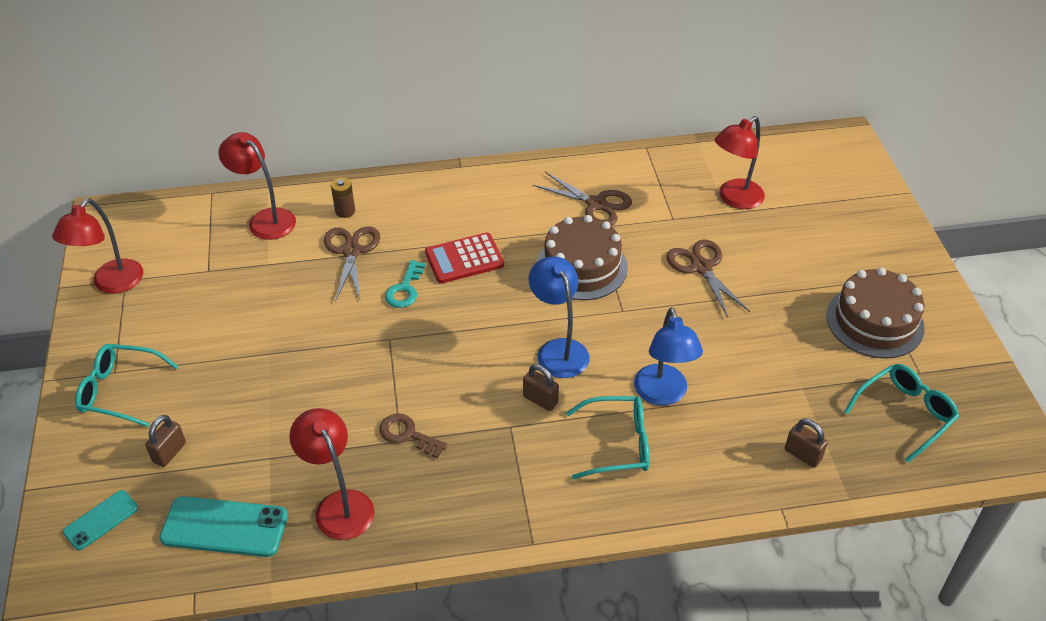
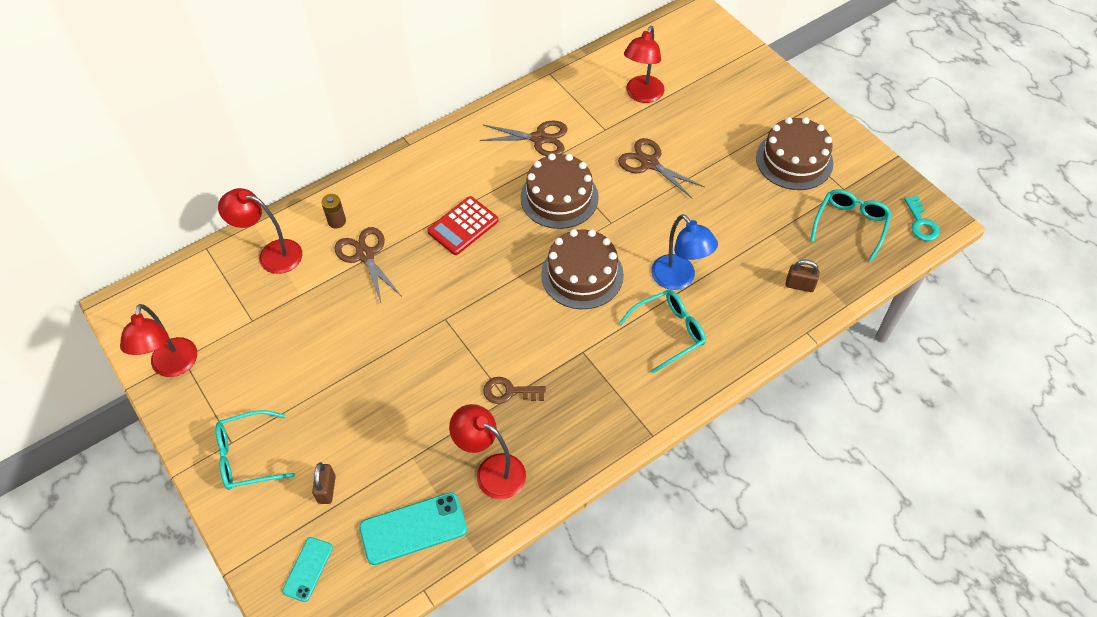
camera: 25 degrees left, 10 degrees up
(405, 289) = (431, 271): turquoise key -> turquoise key (921, 223)
(540, 400) = (592, 321): brown padlock -> none
(558, 350) = (582, 274): blue lamp -> brown cake

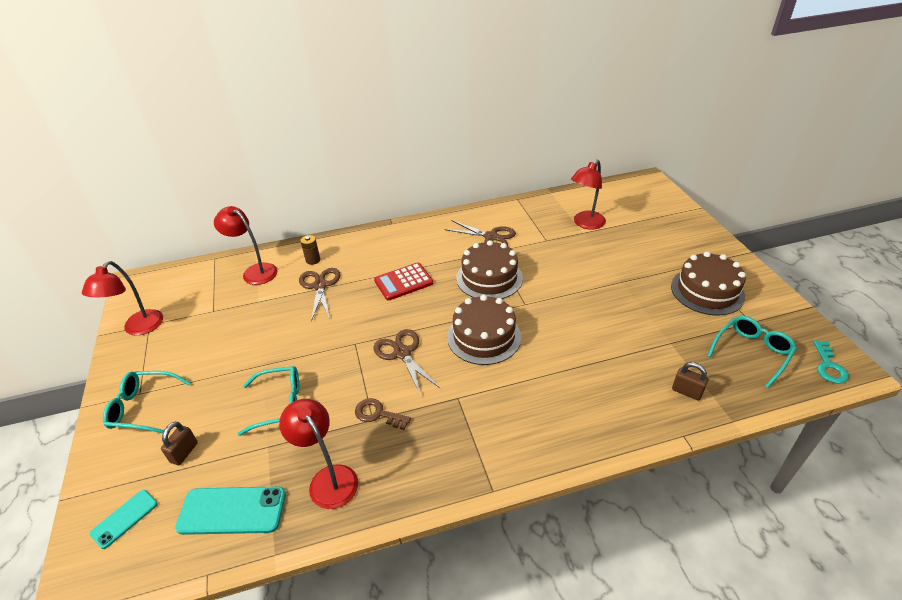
camera: 20 degrees right, 15 degrees down
(649, 163) = (574, 269): brown scissors -> brown scissors (402, 353)
(668, 332) = (544, 401): turquoise glasses -> turquoise glasses (280, 404)
(679, 279) = (569, 360): blue lamp -> none

